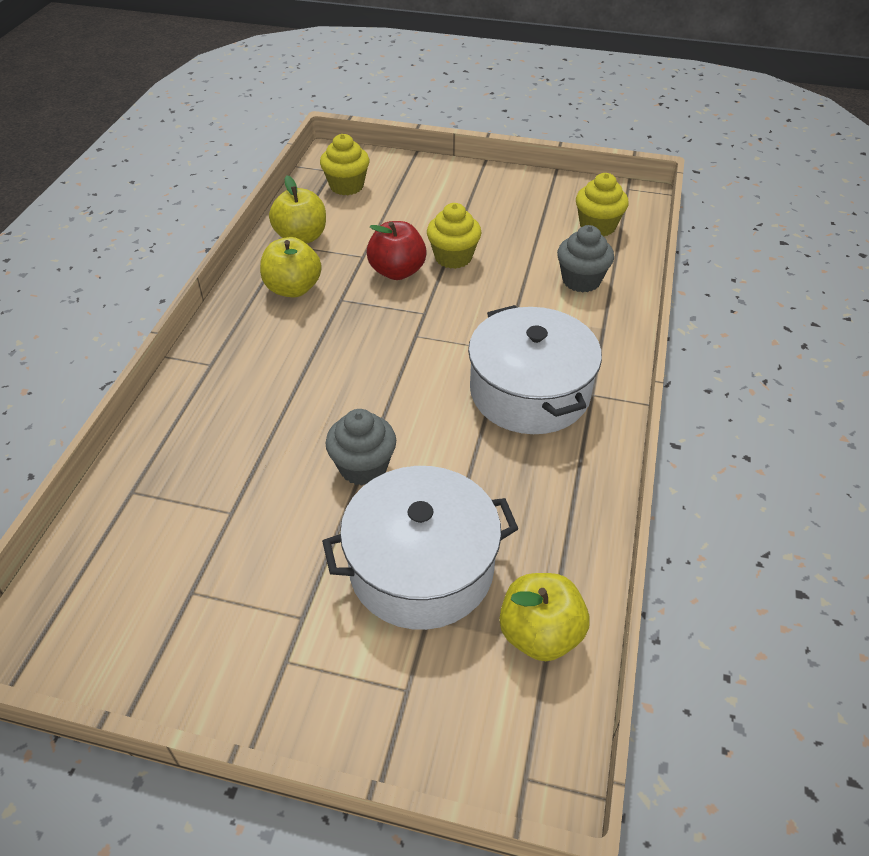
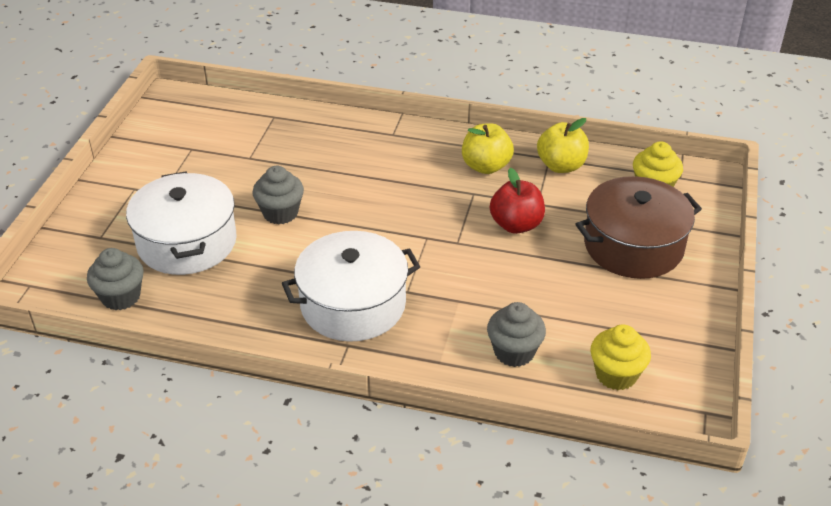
camera: 90 degrees right, 5 degrees down
(431, 204) = (633, 246): none -> brown pot
(453, 257) = (542, 261): yellow cupcake -> none
(540, 634) = (121, 297): yellow apple -> grey cupcake

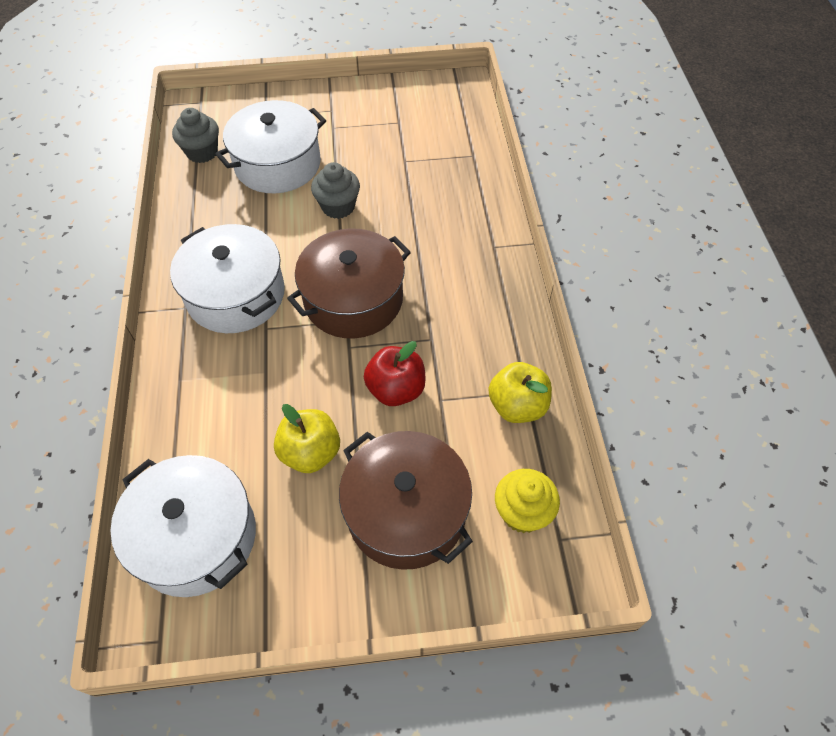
camera: 70 degrees right, 15 degrees up
(404, 228) = (353, 299): none -> brown pot
(486, 166) = (481, 337): yellow apple -> yellow apple (310, 453)
(514, 352) = (206, 436): grey cupcake -> none
(616, 375) = (196, 537): yellow cupcake -> white pot

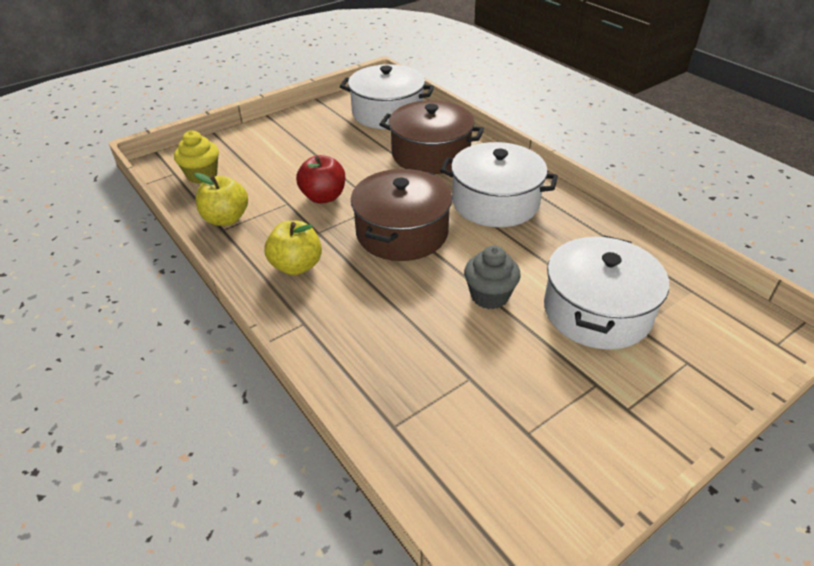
camera: 150 degrees right, 15 degrees down
(202, 152) = (682, 290): grey cupcake -> none
(310, 453) = (355, 154): yellow apple -> yellow apple (296, 266)
(406, 512) = (277, 153): brown pot -> brown pot (430, 154)

